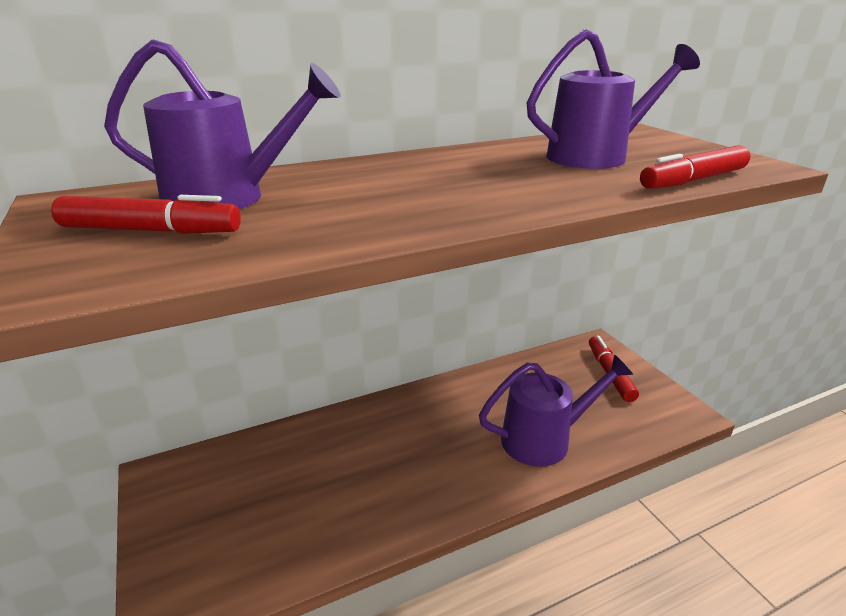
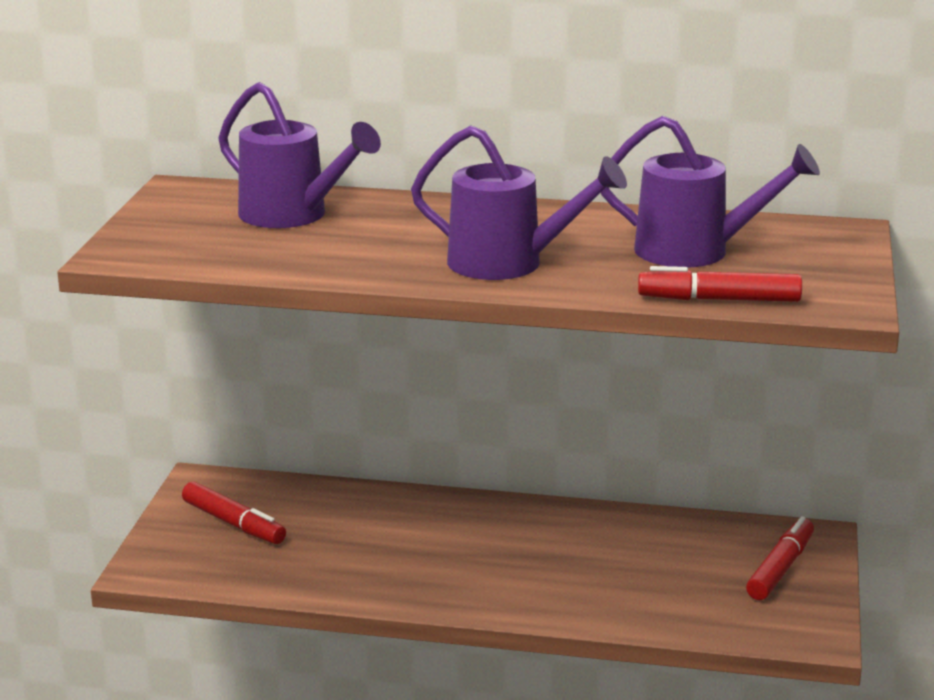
camera: 35 degrees right, 5 degrees down
(150, 231) = (212, 231): red marker -> red marker (233, 523)
(545, 439) = (602, 592): purple watering can -> purple watering can (509, 264)

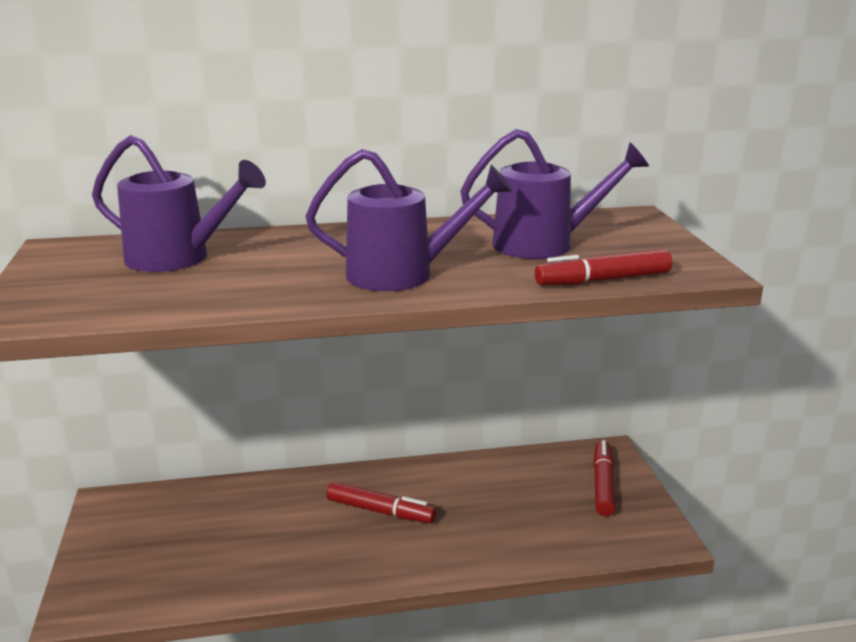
camera: 20 degrees left, 0 degrees up
(233, 523) = (149, 539): red marker -> red marker (380, 511)

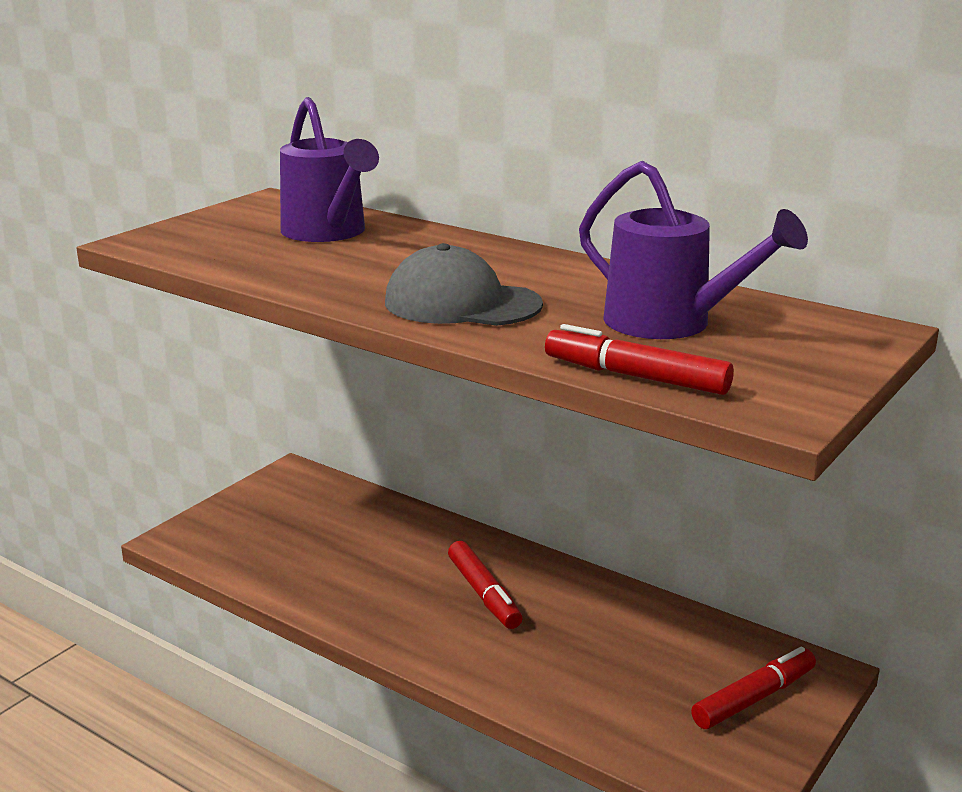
camera: 45 degrees right, 0 degrees up
(403, 274) = (462, 303): purple watering can -> grey cap

